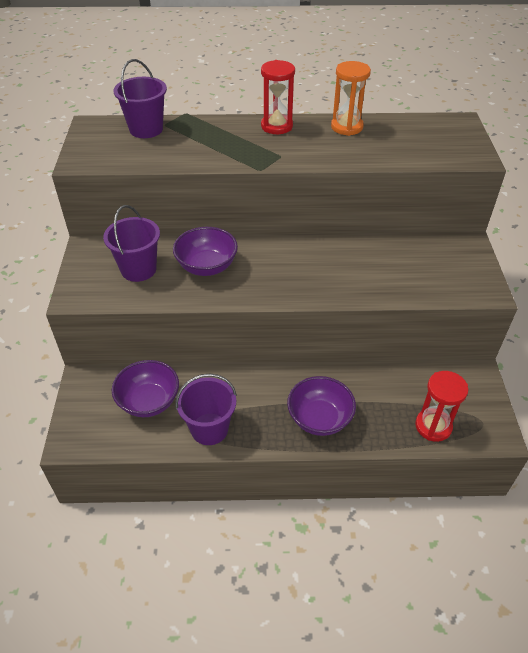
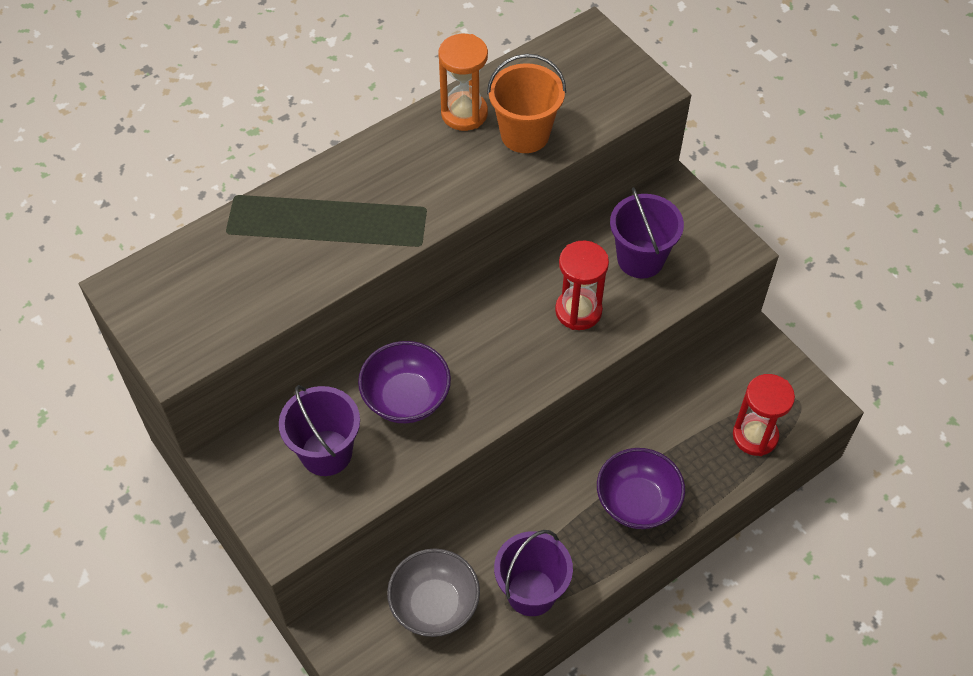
camera: 35 degrees left, 10 degrees up
(146, 129) = (210, 254): purple bucket -> purple bucket (640, 259)
(149, 401) = (434, 605): purple bowl -> grey bowl
(276, 126) = (377, 157): red hourglass -> red hourglass (578, 311)
(374, 148) = (525, 134): none -> orange bucket

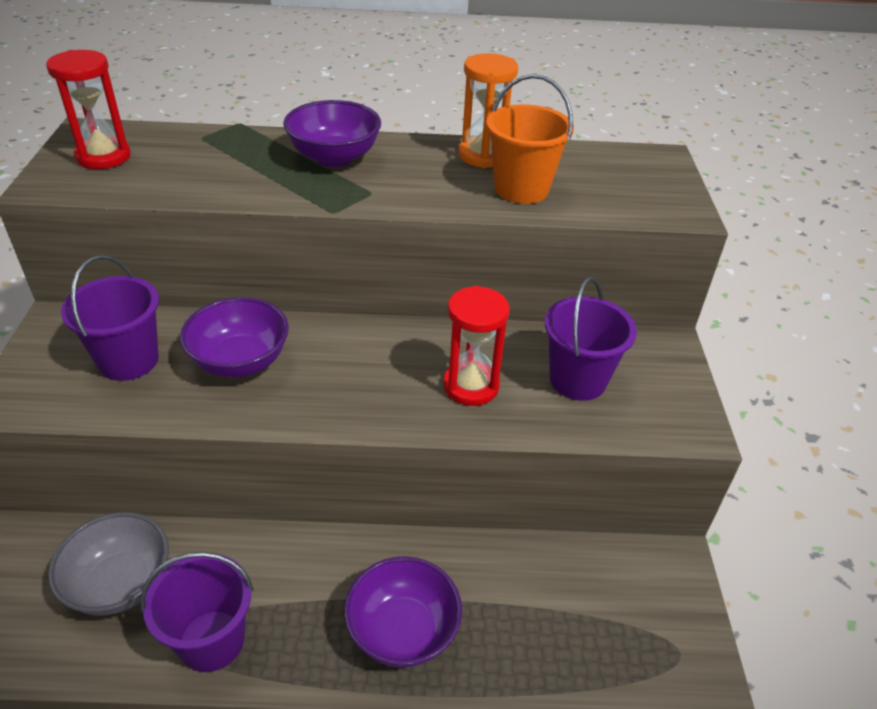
camera: 35 degrees right, 15 degrees down
(358, 187) = (334, 157): none -> purple bowl
(755, 436) = (595, 655): red hourglass -> red hourglass (103, 157)

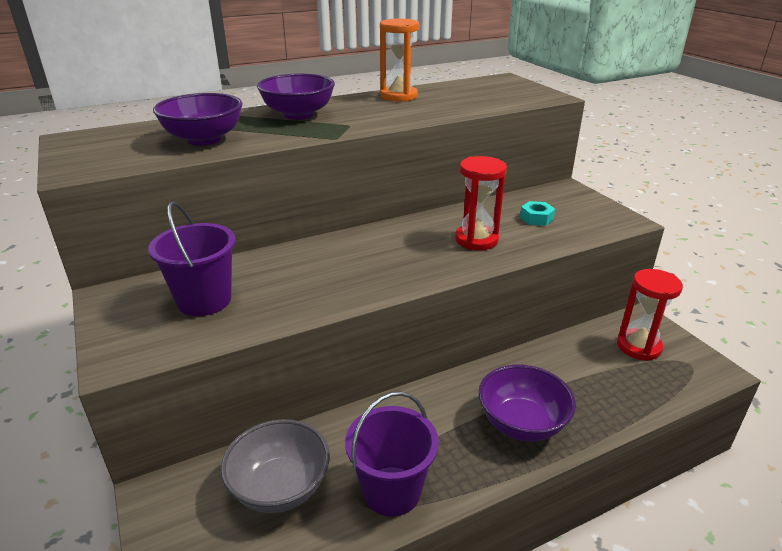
camera: 25 degrees left, 10 degrees down
(103, 157) = (107, 147): red hourglass -> red hourglass (638, 346)
(240, 361) = (299, 274): purple bowl -> purple bowl (204, 139)
(521, 189) = (444, 105): orange bucket -> none
(577, 380) = (536, 218): purple bucket -> turquoise nut

